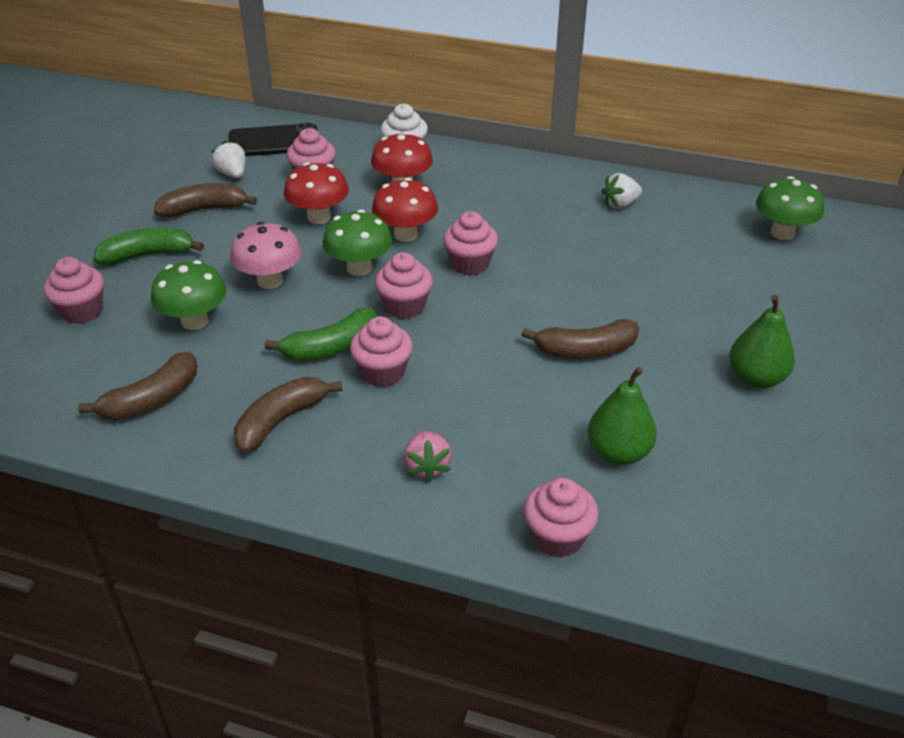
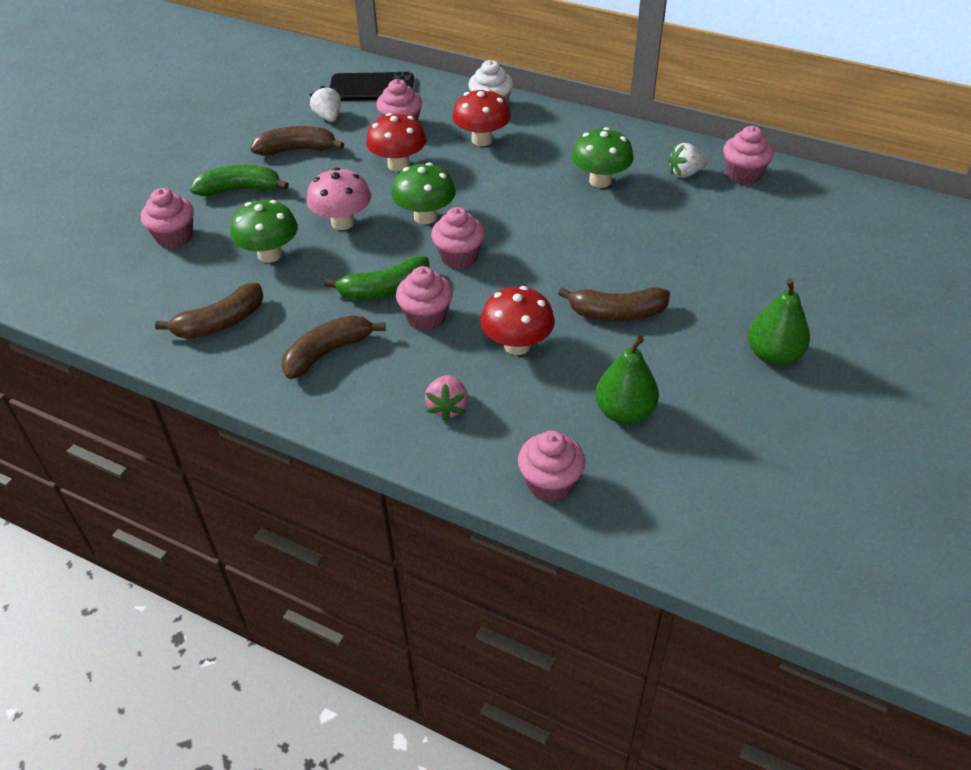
camera: 10 degrees right, 5 degrees up
(406, 234) = (474, 188): red mushroom -> red mushroom (517, 345)
(470, 264) = (528, 221): pink cupcake -> pink cupcake (743, 174)
(782, 233) = (839, 214): green mushroom -> green mushroom (600, 181)

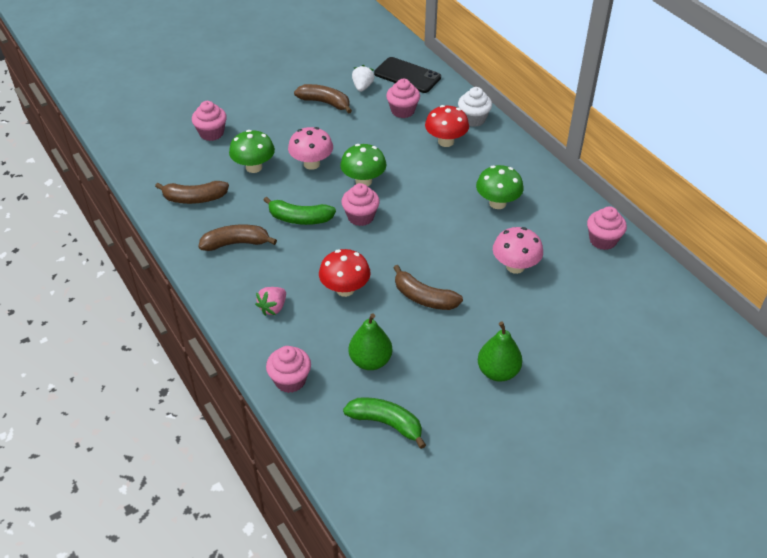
camera: 30 degrees right, 0 degrees up
(240, 189) = (271, 117): green banana -> green banana (386, 423)
(398, 165) = (377, 138): red mushroom -> none
(426, 317) = (308, 247): pink cupcake -> none
(682, 237) = (515, 266): none -> pink mushroom
(685, 173) = (562, 222): white strawberry -> none

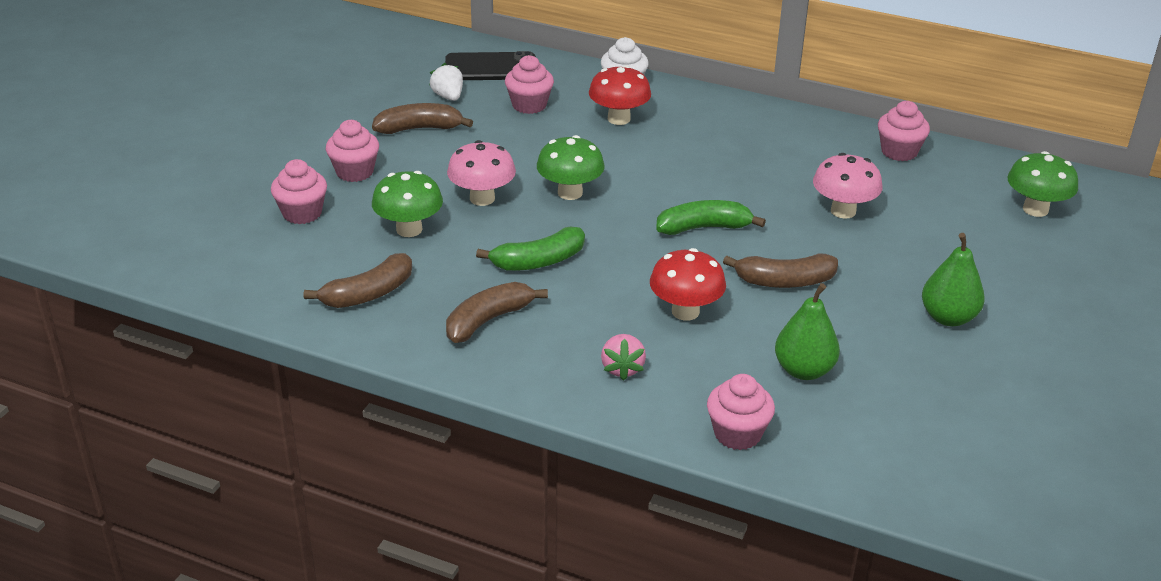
camera: 35 degrees left, 10 degrees down
(360, 217) = (612, 230): pink cupcake -> pink cupcake (354, 172)
(386, 423) = (898, 423): green banana -> green banana (704, 228)
(497, 203) = (750, 158): green mushroom -> green mushroom (1035, 209)

